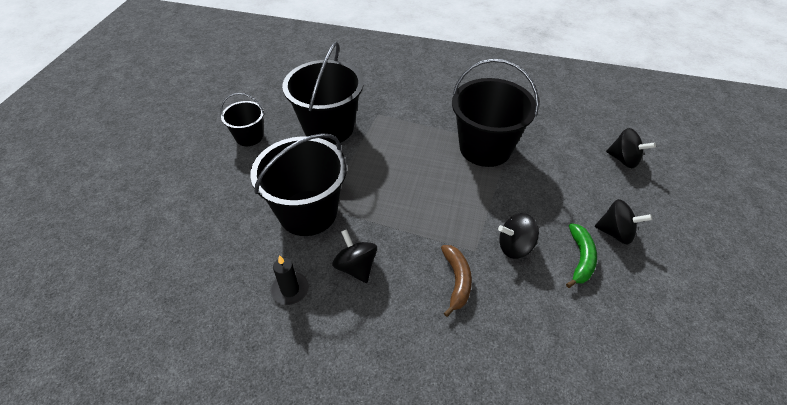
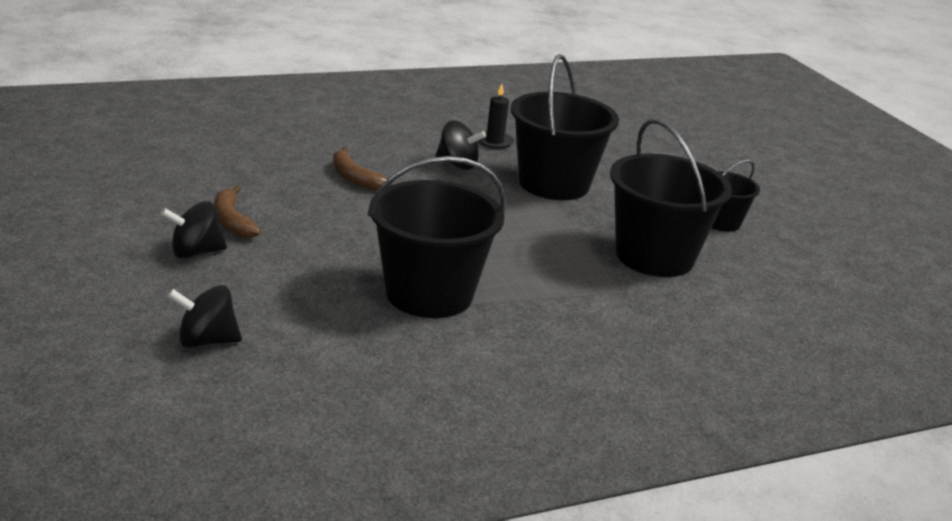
camera: 140 degrees right, 20 degrees down
(515, 247) = (313, 212): black spinning top -> none
(580, 258) = (232, 221): green banana -> brown banana

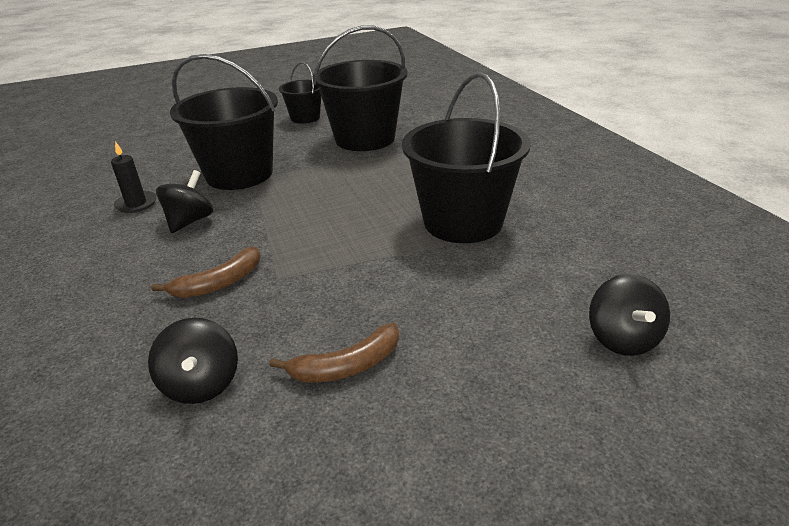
camera: 85 degrees left, 5 degrees up
(195, 252) = (439, 384): black spinning top -> black spinning top (201, 384)

